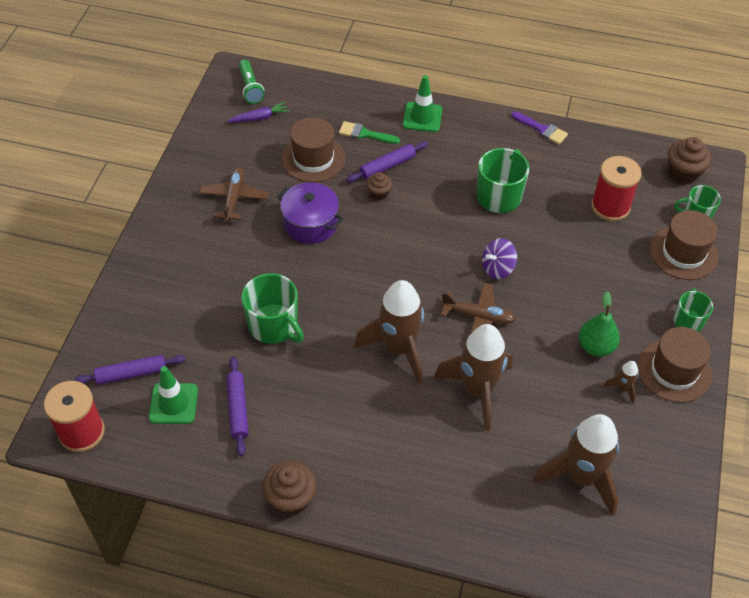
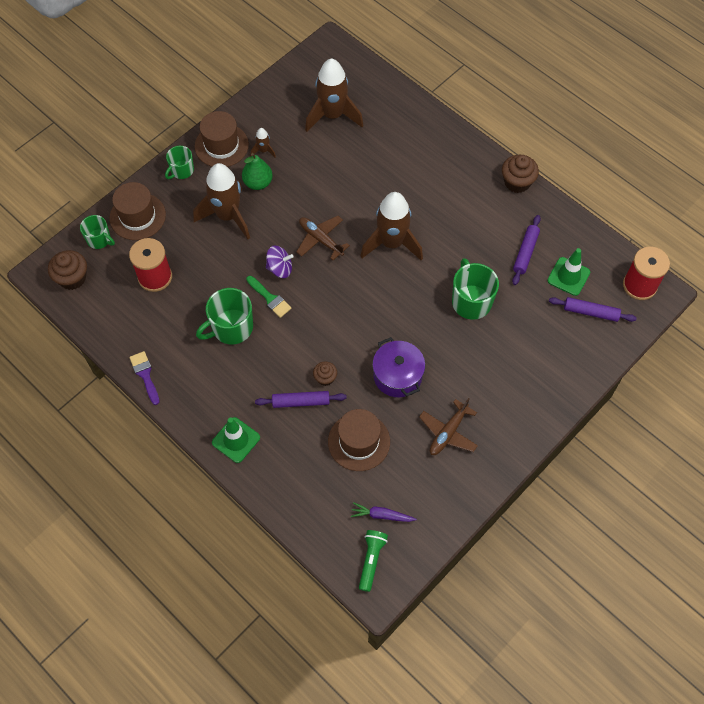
camera: 150 degrees left, 10 degrees up
(365, 134) = (298, 447): green brush -> green brush (270, 298)
(477, 390) = (358, 191): brown rocket -> brown rocket (227, 216)

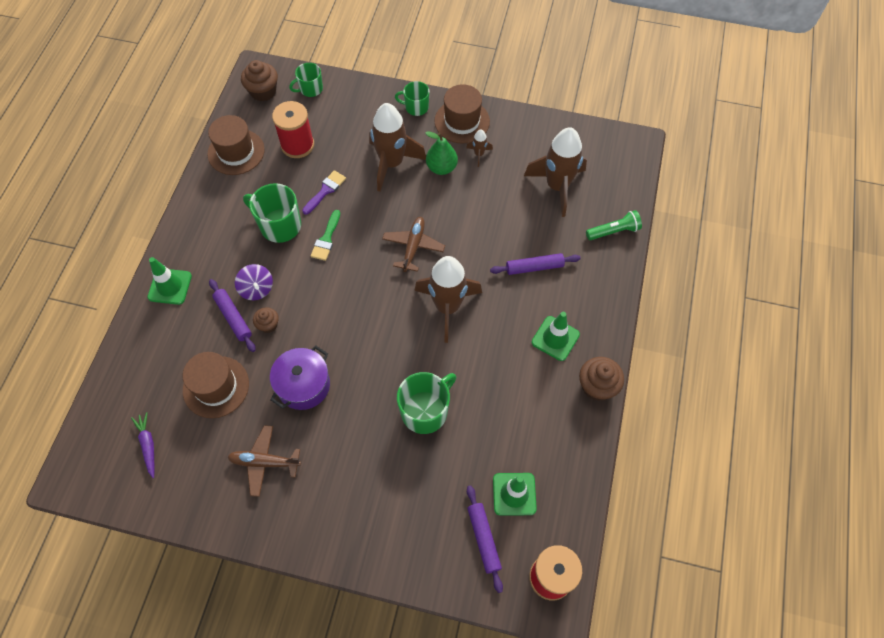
camera: 60 degrees right, 0 degrees up
(99, 239) = (310, 89): green mug -> green mug turned 60 degrees clockwise
(137, 216) = (349, 102): brown hat -> brown hat (236, 152)
(145, 375) = (199, 188): purple brush -> purple brush (325, 191)
(280, 268) = (362, 230): purple spinning top -> purple spinning top (257, 289)
(371, 560) = (98, 459): green flashlight -> green flashlight (613, 231)
(463, 187) = (555, 338): none -> green traffic cone
(525, 252) = (516, 436): purple rolling pin -> purple rolling pin (534, 267)

